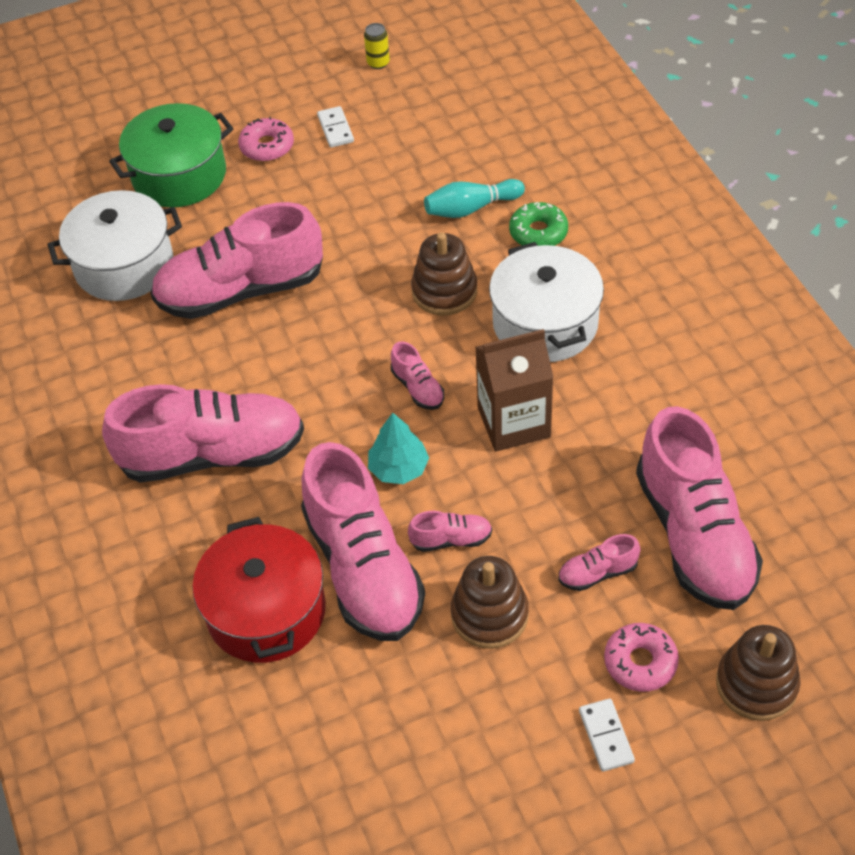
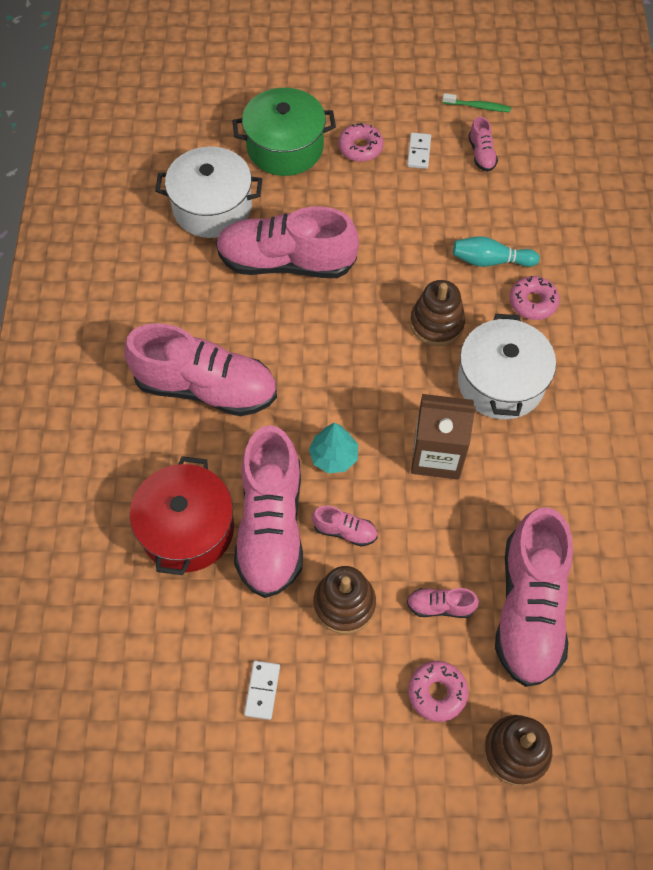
camera: 20 degrees right, 10 degrees up
(378, 63) = (478, 107): yellow can -> green toothbrush
(418, 388) = (378, 396): pink shoe -> pink shoe (481, 154)
(538, 232) = (533, 302): green donut -> pink donut
(606, 736) = (383, 739): white domino -> white domino (262, 690)

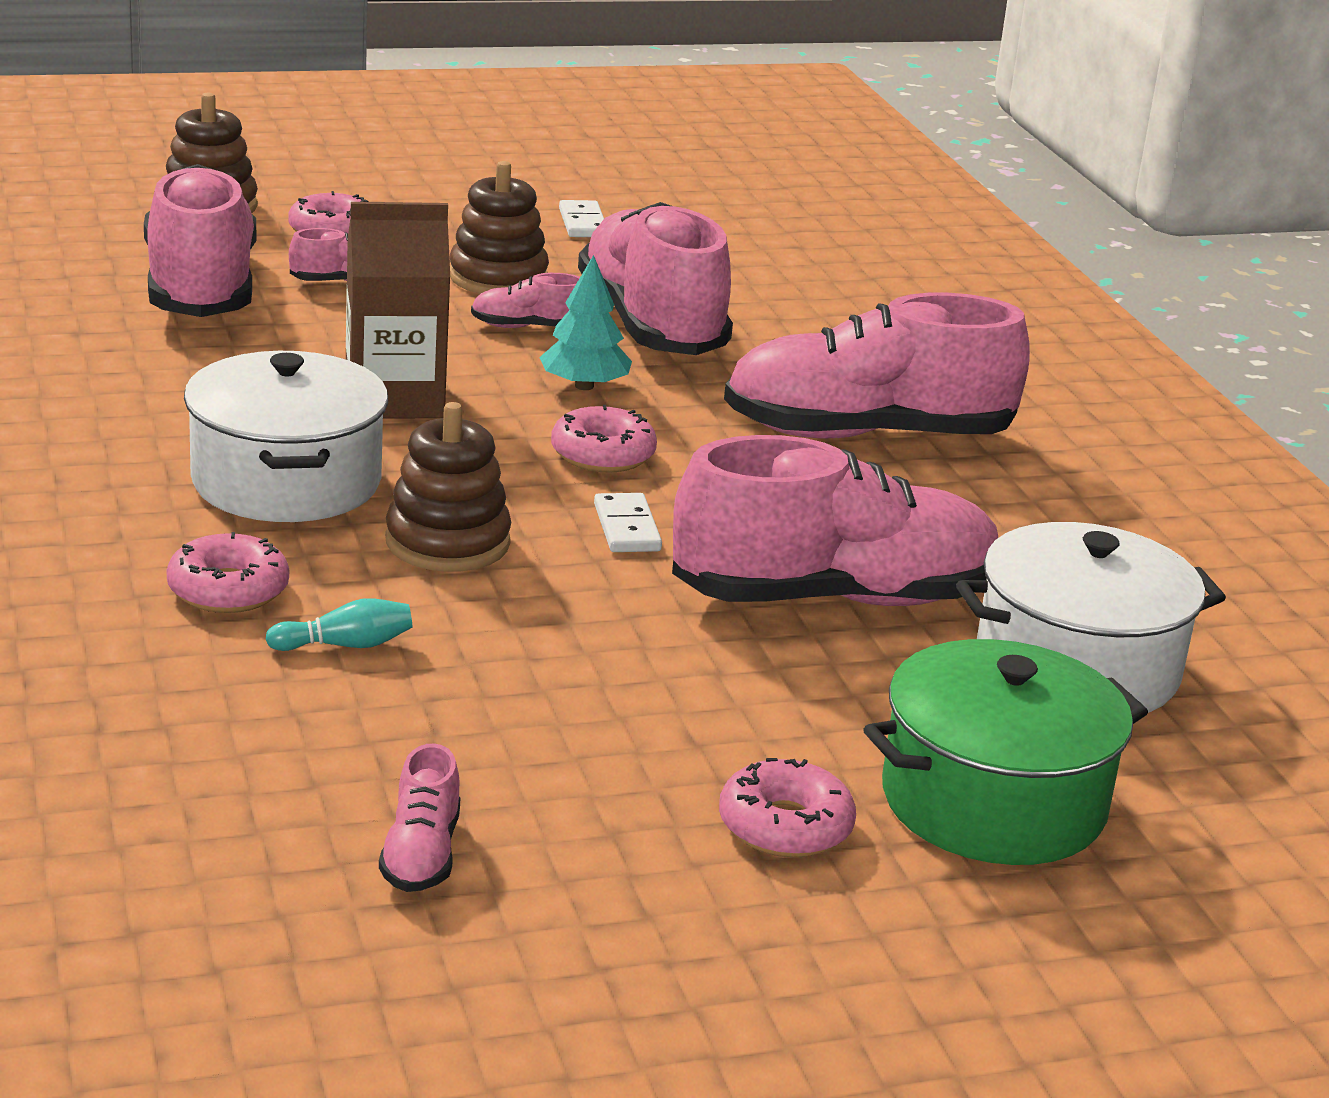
camera: 160 degrees right, 35 degrees down
(187, 529) = (783, 315): red pot -> none
(346, 386) = (602, 454): none -> pink donut
(418, 152) = (611, 836): white domino -> white domino (627, 528)
(478, 107) = (464, 980): green toothbrush -> none
(481, 154) = (421, 855): pink shoe -> pink shoe turned 150 degrees counterclockwise
(490, 261) = (345, 645): turquoise bowling pin -> turquoise bowling pin, size x0.65

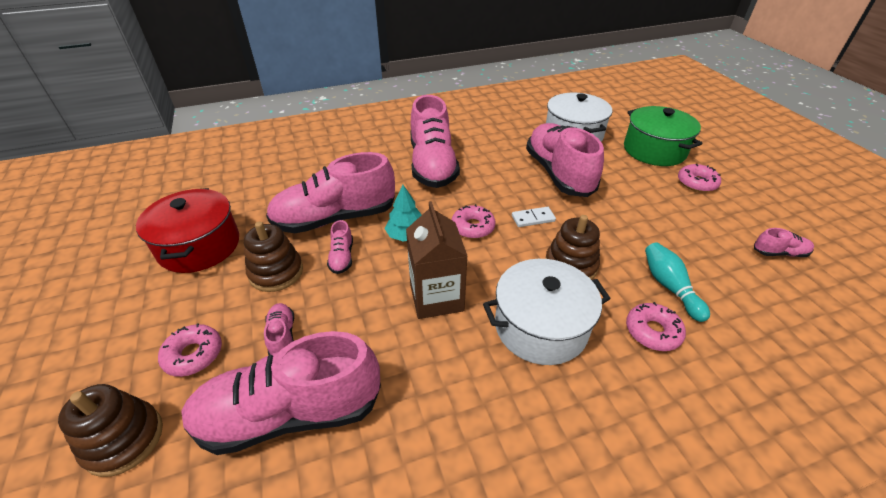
camera: 90 degrees left, 15 degrees up
(345, 645) = (669, 287): turquoise bowling pin -> turquoise bowling pin, size x1.54
(582, 223) = (199, 246): white domino -> red pot

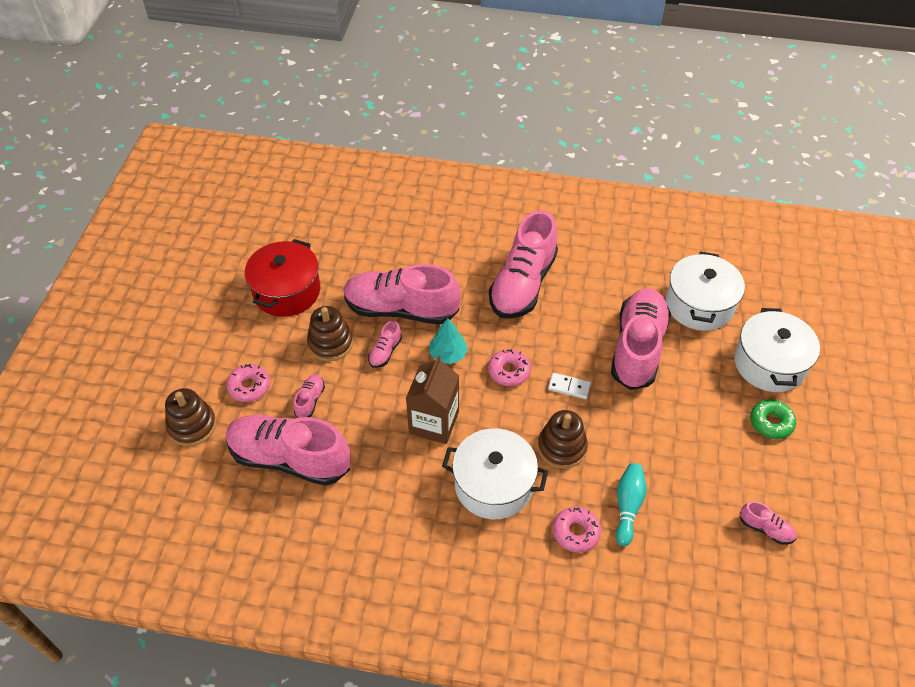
camera: 30 degrees right, 10 degrees up
(654, 150) = (769, 363): green pot -> white pot
(696, 183) = (771, 423): pink donut -> green donut

